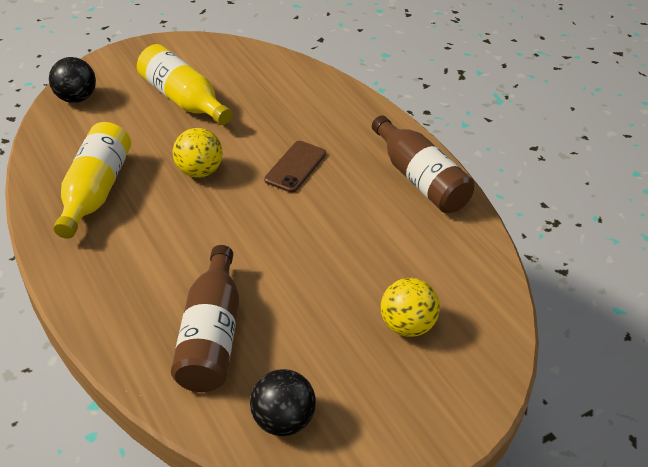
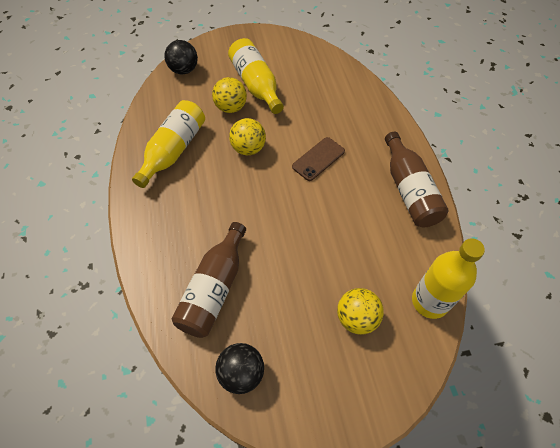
camera: 20 degrees right, 15 degrees up
(158, 130) = (231, 107): none -> yellow ball
(486, 288) = (429, 301): none -> yellow bottle

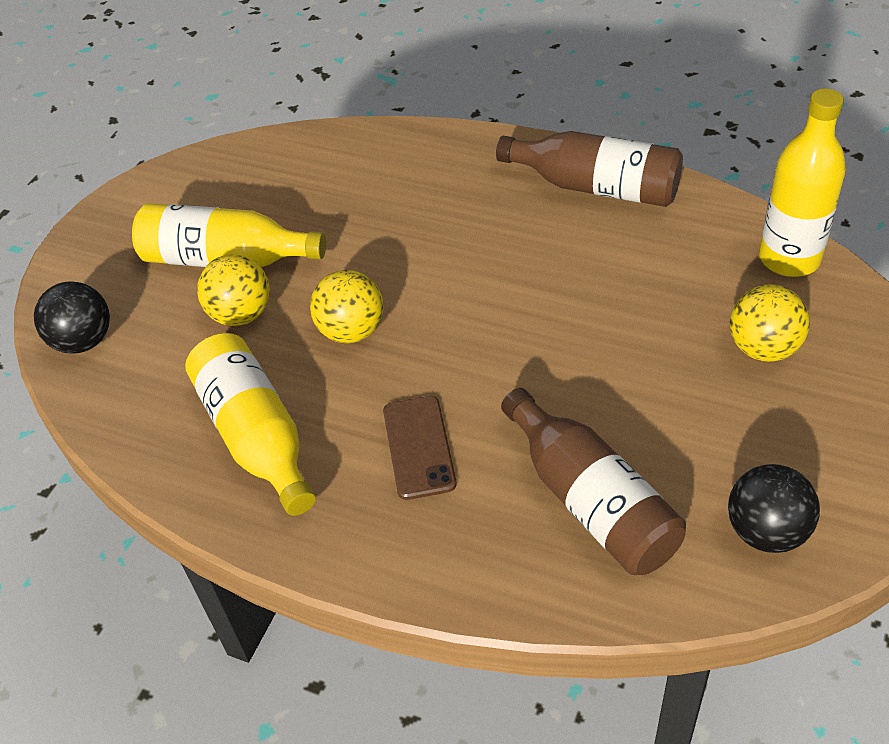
camera: 50 degrees left, 10 degrees down
(318, 159) = (453, 256): brown phone -> brown phone (419, 447)

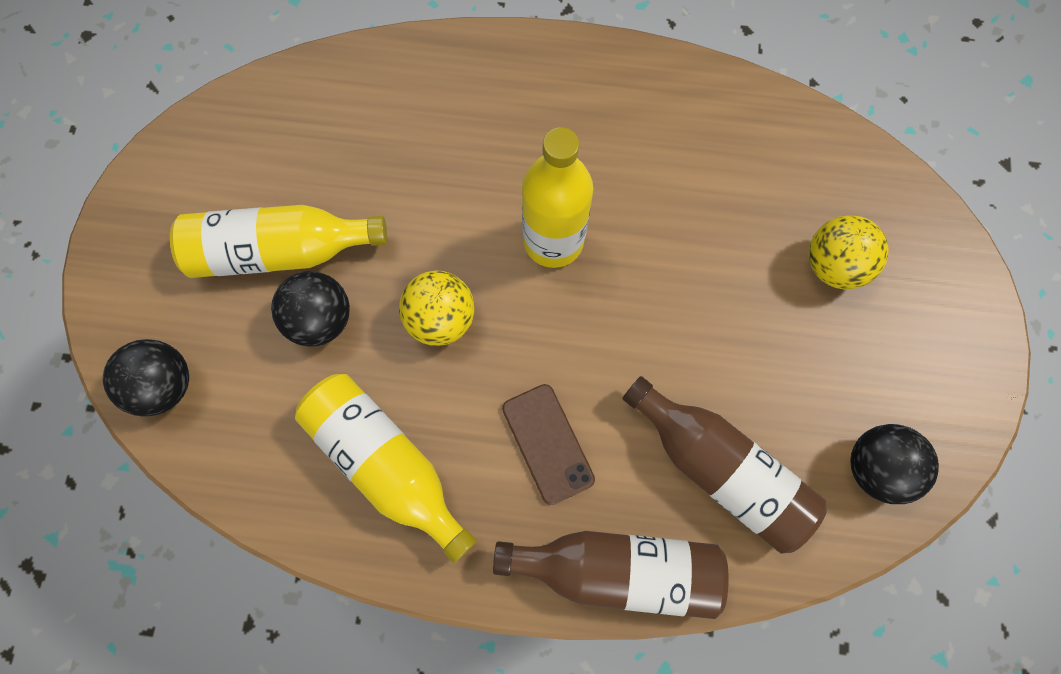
camera: 20 degrees left, 25 degrees up
(241, 314) = (321, 319): yellow ball -> black ball
(596, 187) = (634, 91): brown bottle -> brown bottle (617, 569)
(789, 258) = (835, 153): yellow bottle -> yellow bottle (553, 241)

